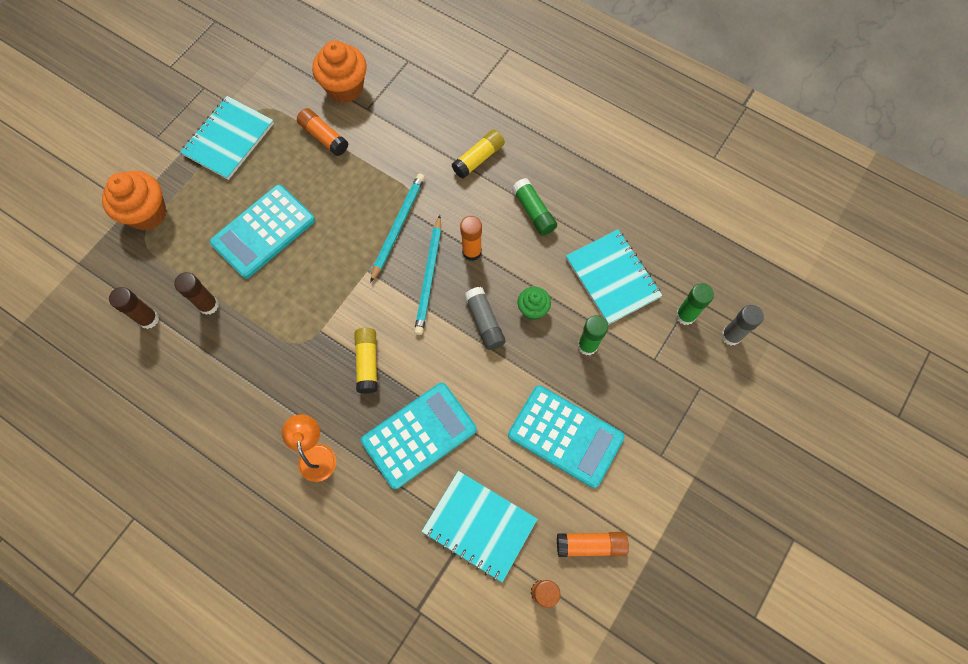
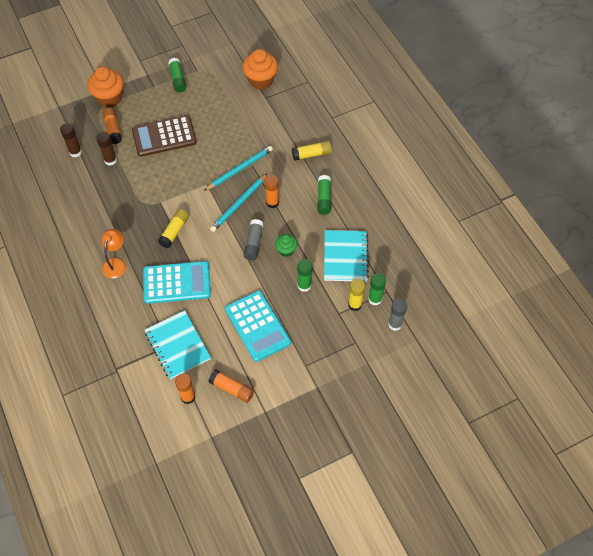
camera: 30 degrees right, 10 degrees down
(229, 139) = (178, 79): turquoise notebook -> green glue stick
(263, 232) = (164, 136): turquoise calculator -> brown calculator
(324, 137) = (231, 102): orange glue stick -> orange glue stick (113, 129)
(666, 337) = (355, 304): none -> yellow glue stick

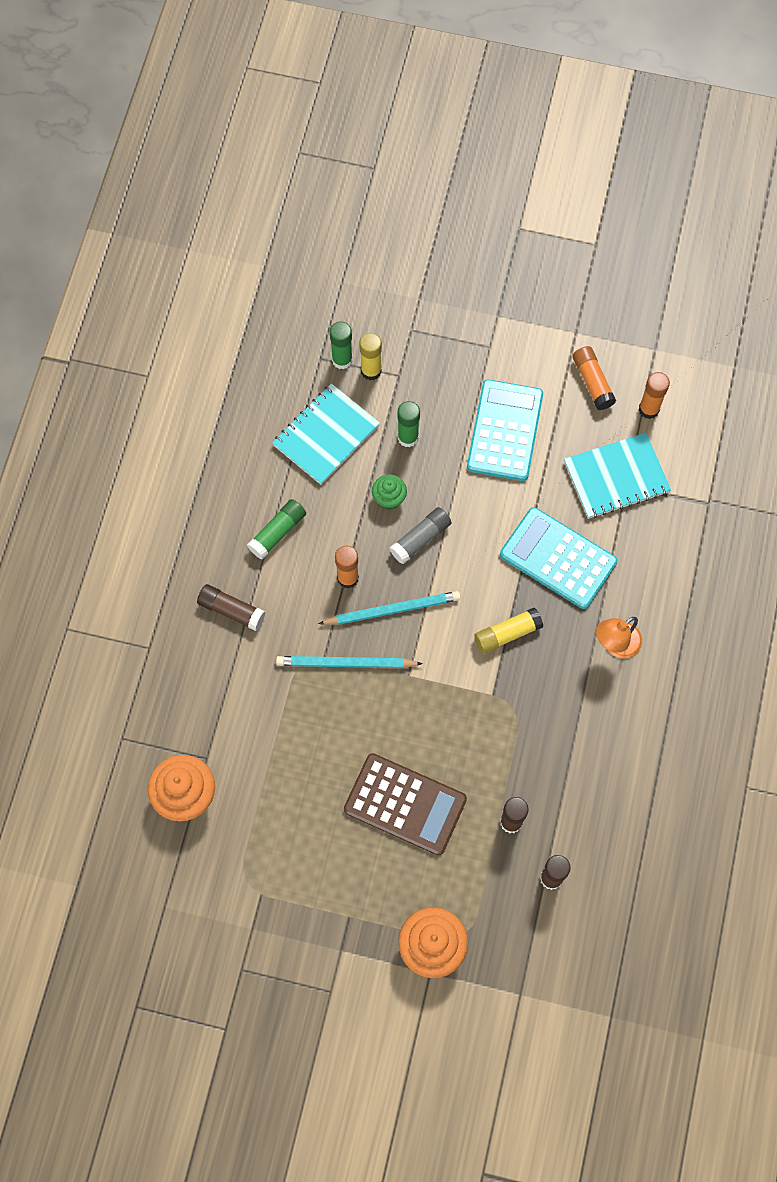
camera: 140 degrees left, 10 degrees up
(113, 129) = (468, 878): orange glue stick -> none
(177, 345) = (616, 477): turquoise notebook -> turquoise notebook turned 60 degrees clockwise
(178, 79) = (303, 901): green glue stick -> none
(311, 154) = (231, 610): yellow glue stick -> brown glue stick
(395, 324) = (348, 316): grey glue stick -> none

